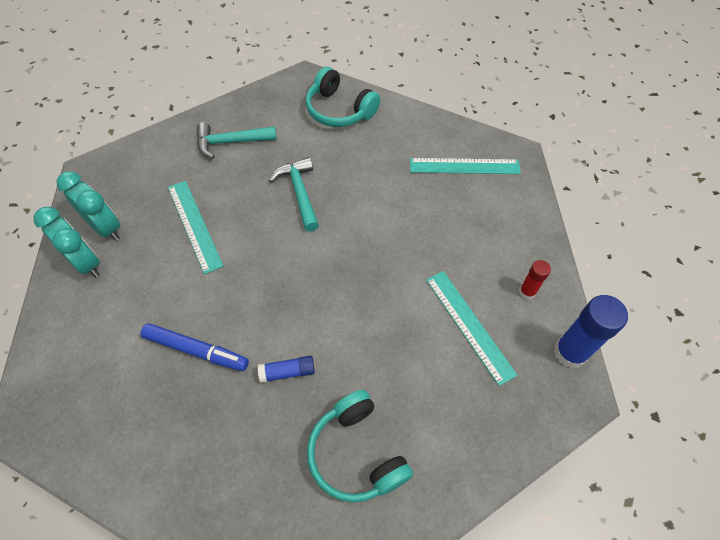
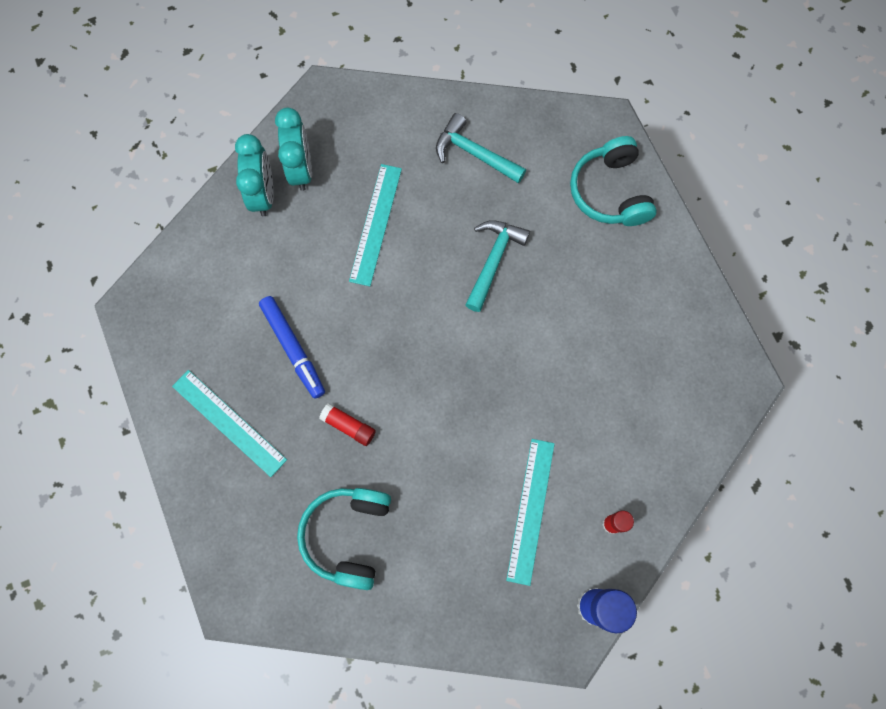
camera: 40 degrees right, 15 degrees up
(287, 372) = (348, 426): blue glue stick -> red glue stick
(464, 166) = (677, 353): turquoise ruler -> turquoise ruler (229, 422)

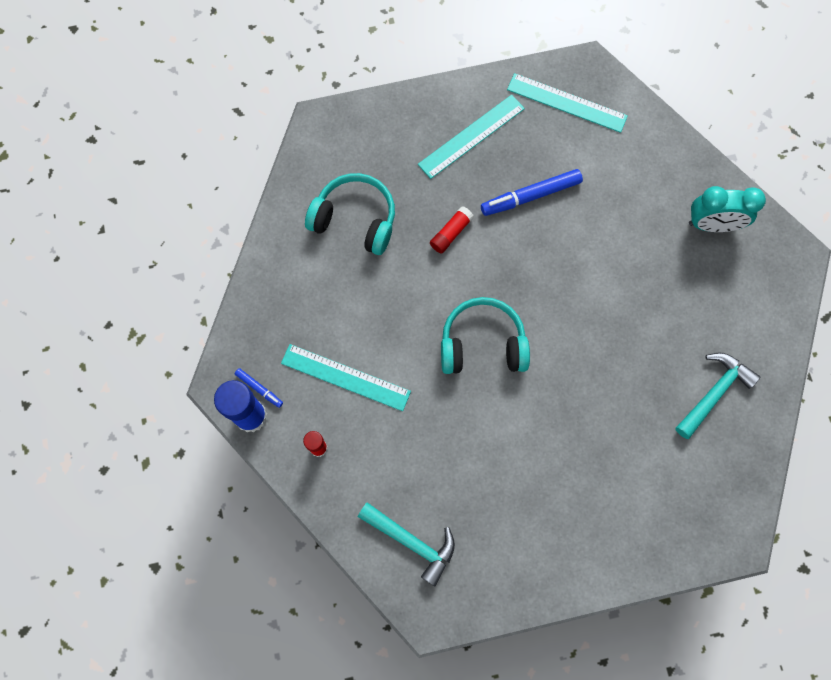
camera: 100 degrees right, 0 degrees up
(263, 194) = (688, 188): turquoise clock -> none
(375, 224) = (646, 285): turquoise ruler -> turquoise ruler (566, 103)
(493, 260) = (594, 390): turquoise hammer -> turquoise hammer (412, 542)
(562, 603) = (259, 389): none -> blue marker
(610, 192) = (656, 524): turquoise headphones -> turquoise headphones (482, 344)

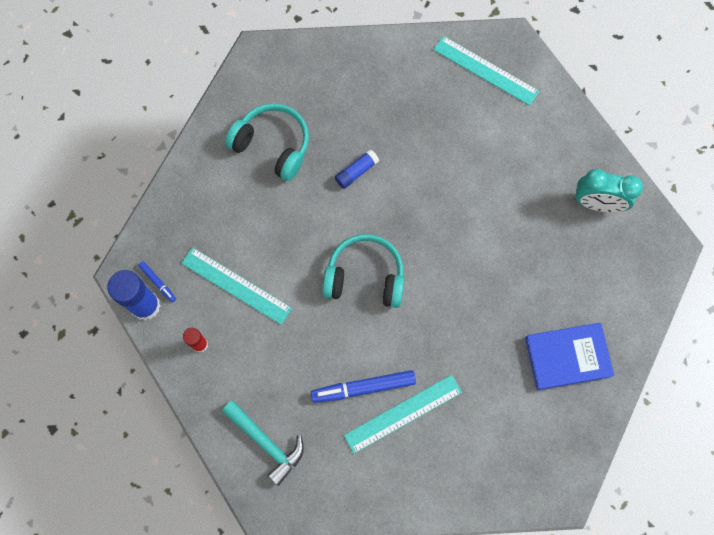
camera: 10 degrees right, 0 degrees up
(451, 233) = (356, 172): red glue stick -> blue glue stick
(471, 136) = (392, 87): turquoise ruler -> turquoise ruler (403, 413)
(530, 196) = (435, 150): blue marker -> blue marker (363, 387)
(714, 392) = (567, 357): turquoise hammer -> blue book

